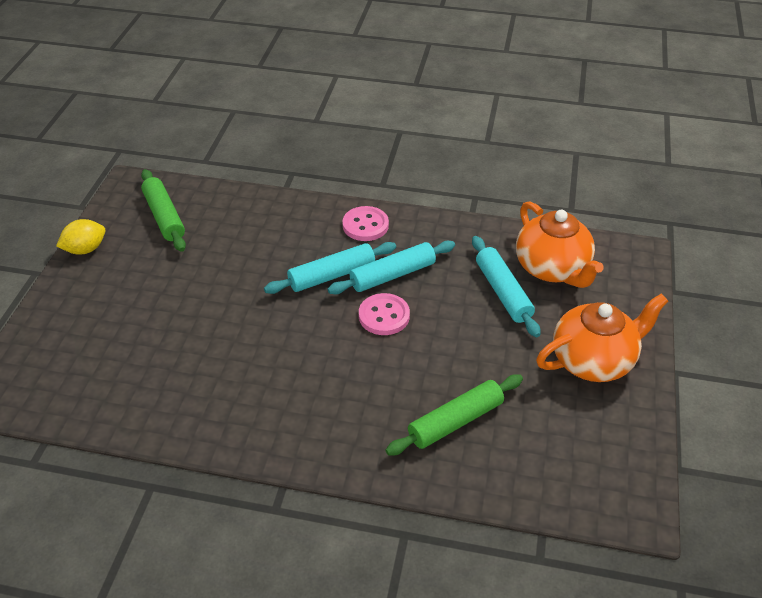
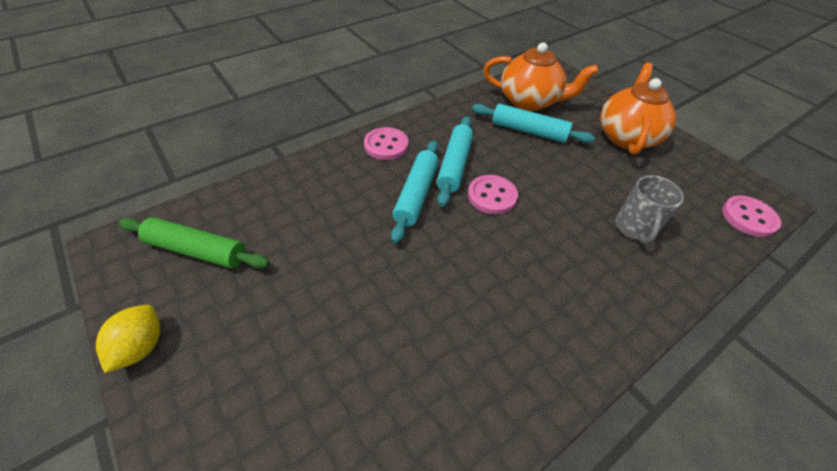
camera: 50 degrees left, 5 degrees up
(455, 421) = (635, 228): green rolling pin -> grey mug
(579, 500) = (748, 217): none -> pink button

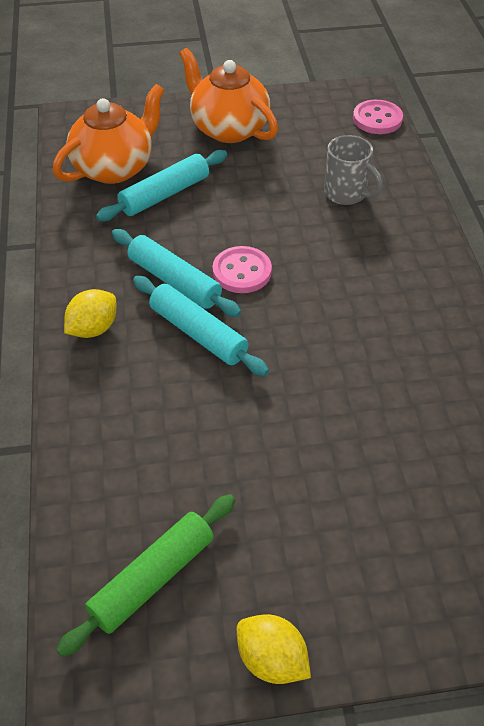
camera: 60 degrees left, 0 degrees up
(386, 145) = (93, 328): pink button -> yellow lemon

